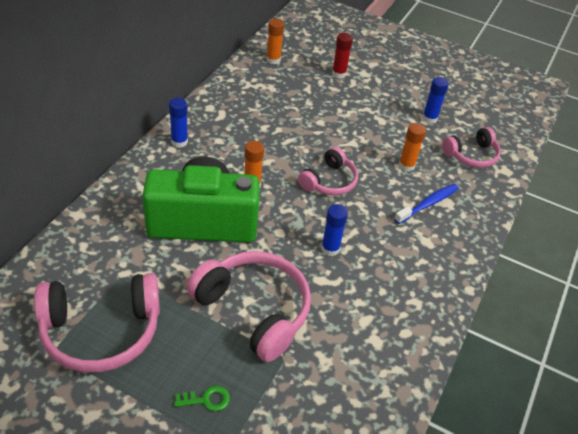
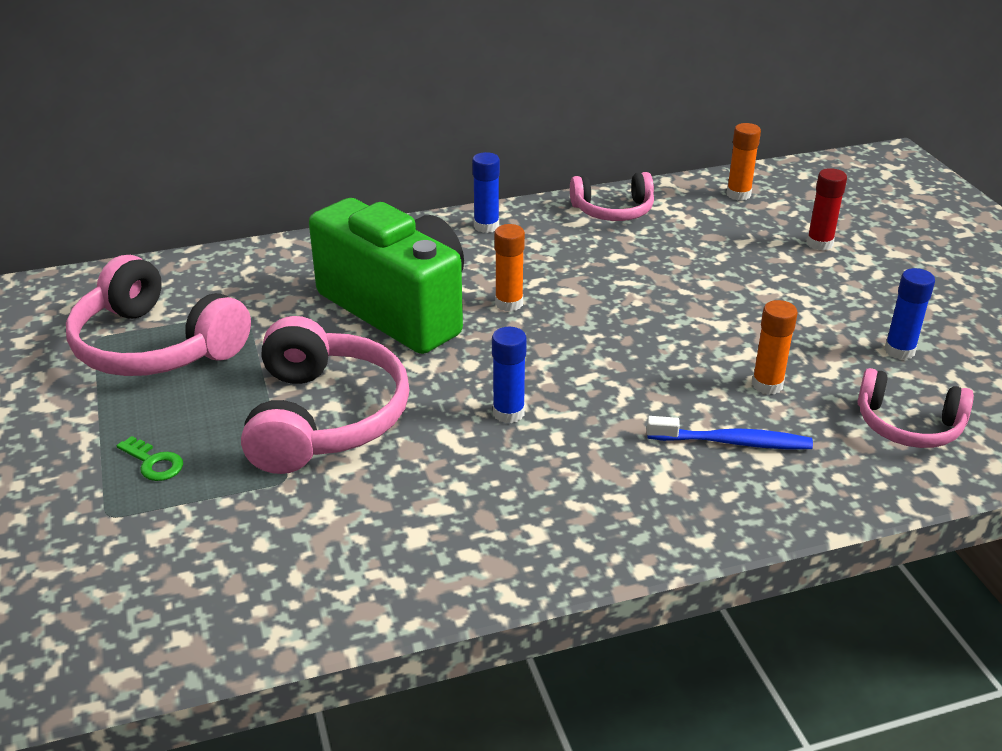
camera: 50 degrees right, 10 degrees down
(329, 181) = (619, 347): pink headphones -> pink headphones (613, 210)

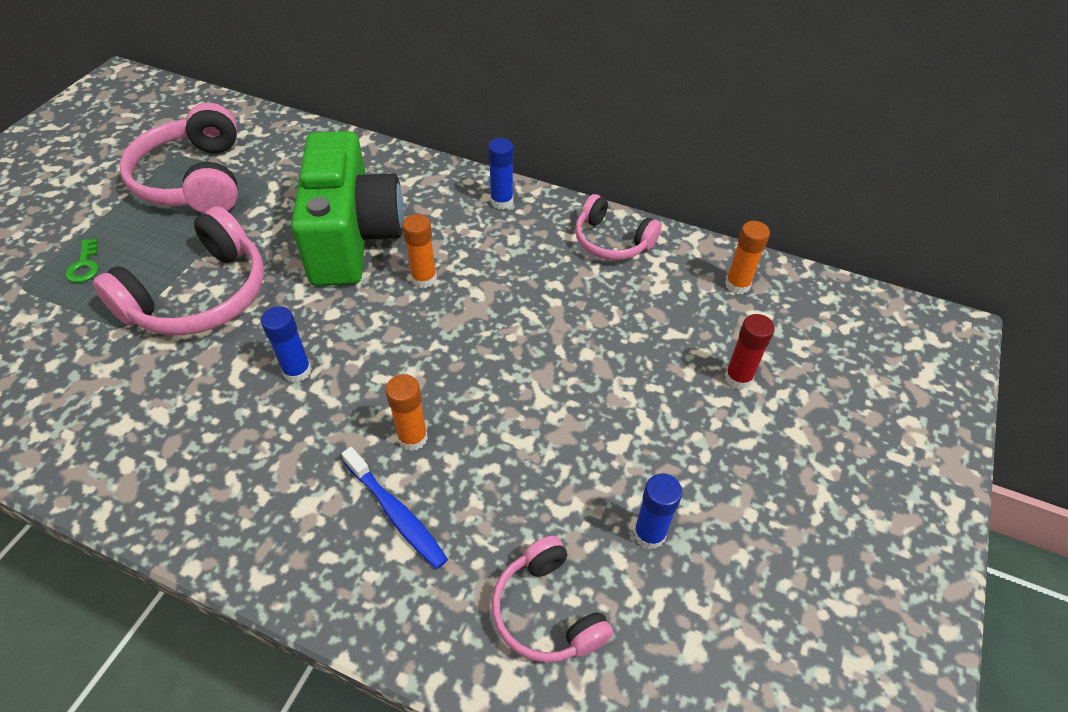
camera: 40 degrees right, 15 degrees up
(767, 385) = (495, 482): orange glue stick -> orange glue stick (413, 438)

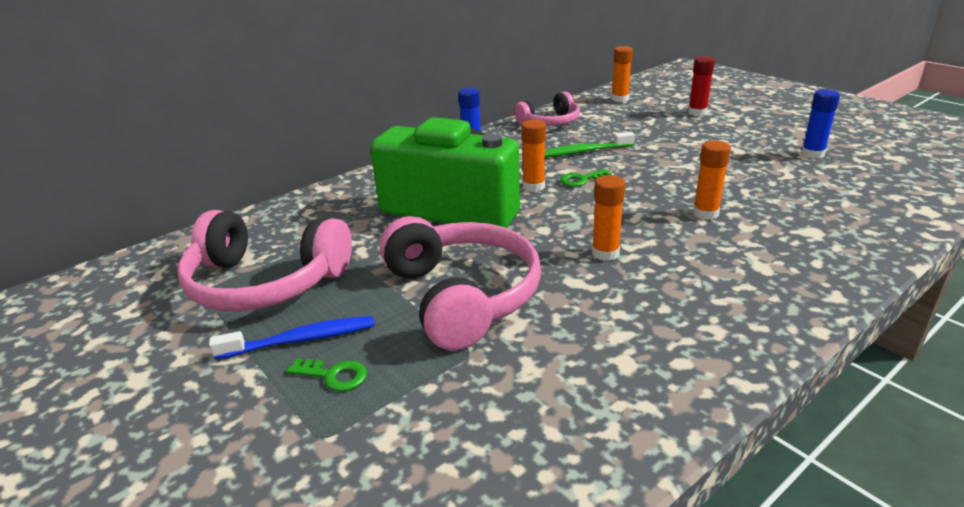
camera: 60 degrees left, 20 degrees down
(297, 371) = (605, 253): blue glue stick -> orange glue stick
(396, 513) = (779, 229): blue toothbrush -> blue toothbrush (301, 340)
(457, 312) = (581, 180): none -> green key
(534, 293) = (582, 152): none -> green toothbrush
(547, 611) = (870, 191): pink headphones -> none

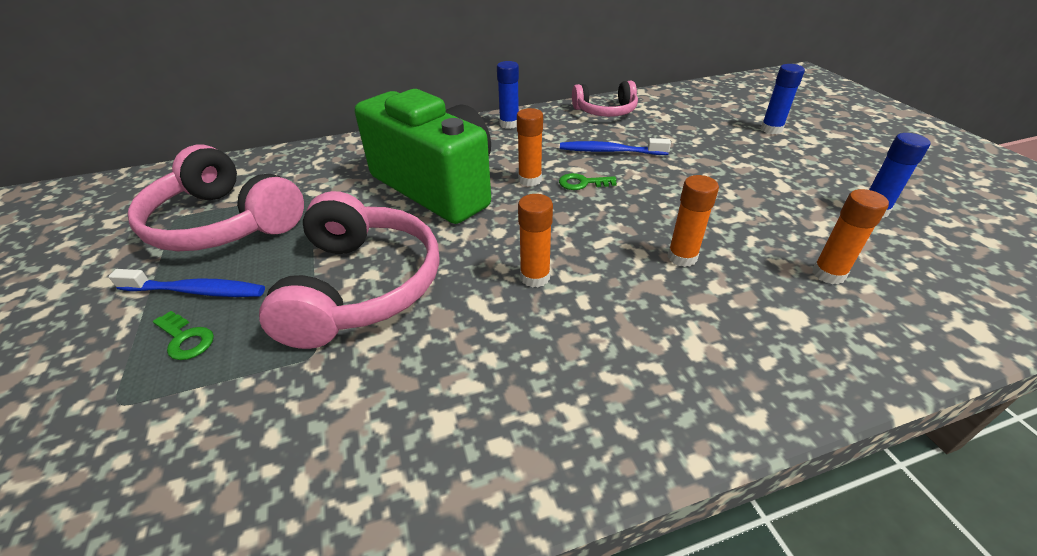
camera: 20 degrees right, 10 degrees up
(582, 152) = (610, 151): green toothbrush -> blue toothbrush
(620, 99) = (697, 98): orange glue stick -> orange glue stick (828, 274)
(697, 112) = (771, 129): red glue stick -> blue glue stick

